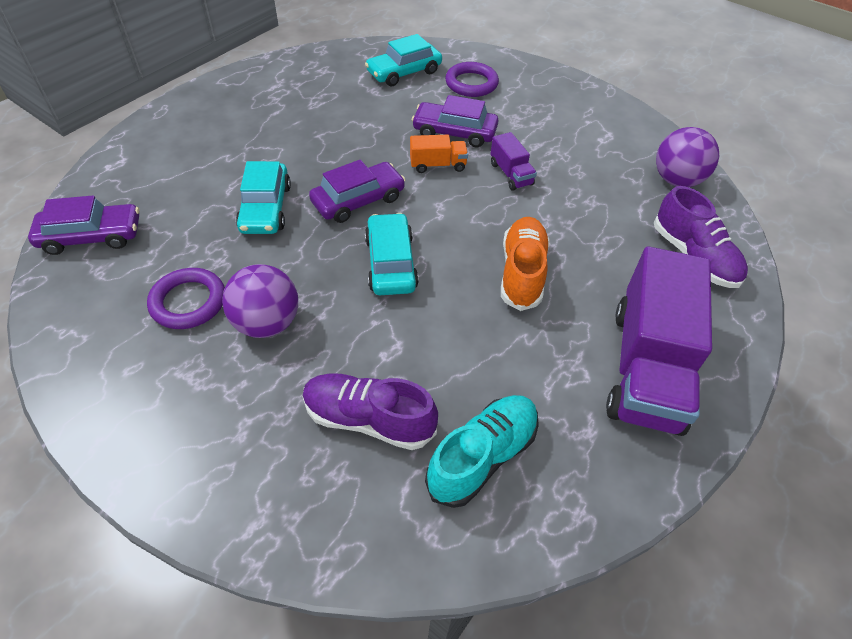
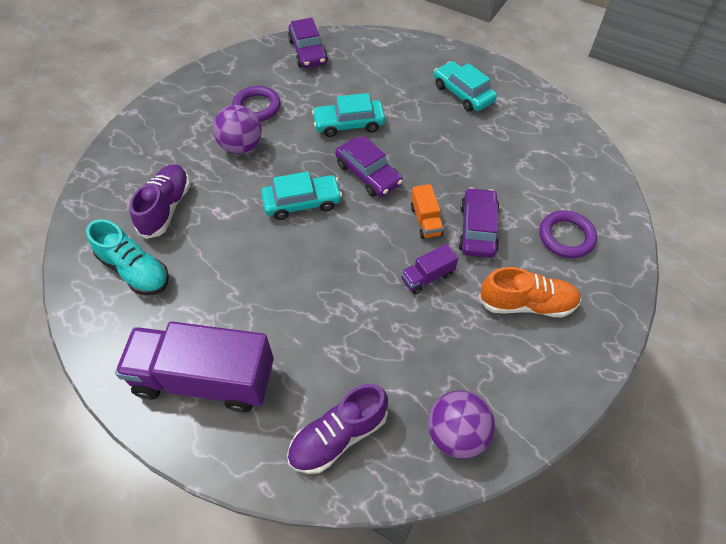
camera: 85 degrees right, 5 degrees up
(404, 72) = (562, 181): turquoise car -> turquoise car (463, 93)
(522, 272) = (301, 289): orange shoe -> orange shoe (526, 304)

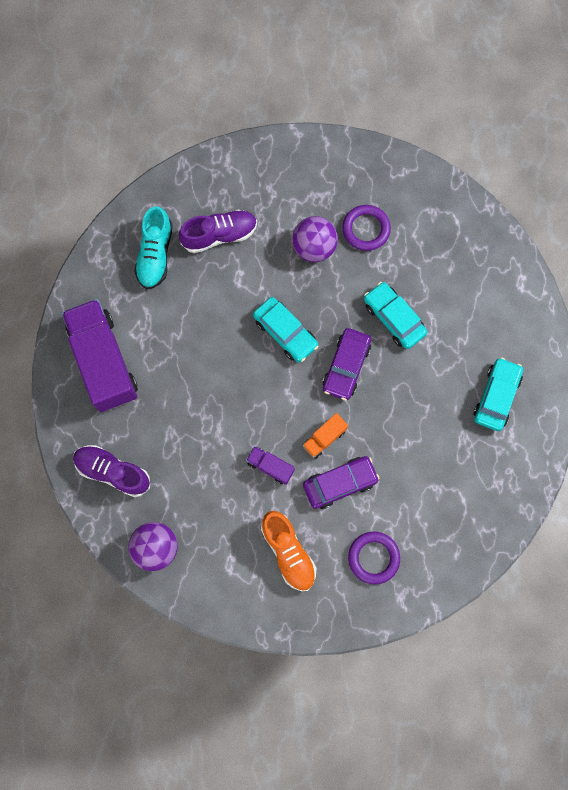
camera: 60 degrees right, 20 degrees up
(308, 52) = (464, 227): purple car -> none

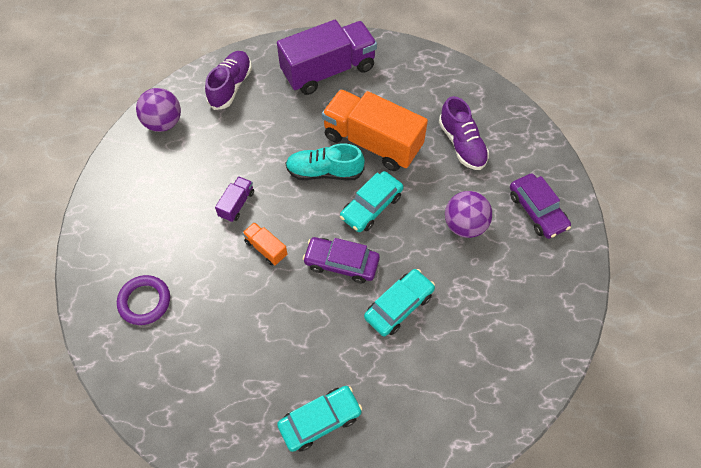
camera: 85 degrees right, 15 degrees down
(155, 255) = (433, 97): turquoise shoe -> turquoise shoe (324, 172)
(207, 324) = (372, 142): none -> orange truck
(288, 552) = (154, 225): orange shoe -> none
(340, 483) = (220, 265): purple car -> purple car (537, 210)
(366, 229) = (494, 272): purple ring -> none
(496, 396) = (320, 420): turquoise car -> turquoise car turned 45 degrees counterclockwise

